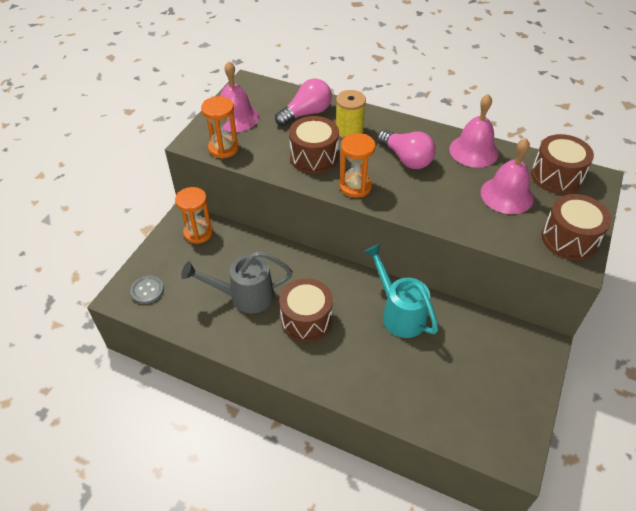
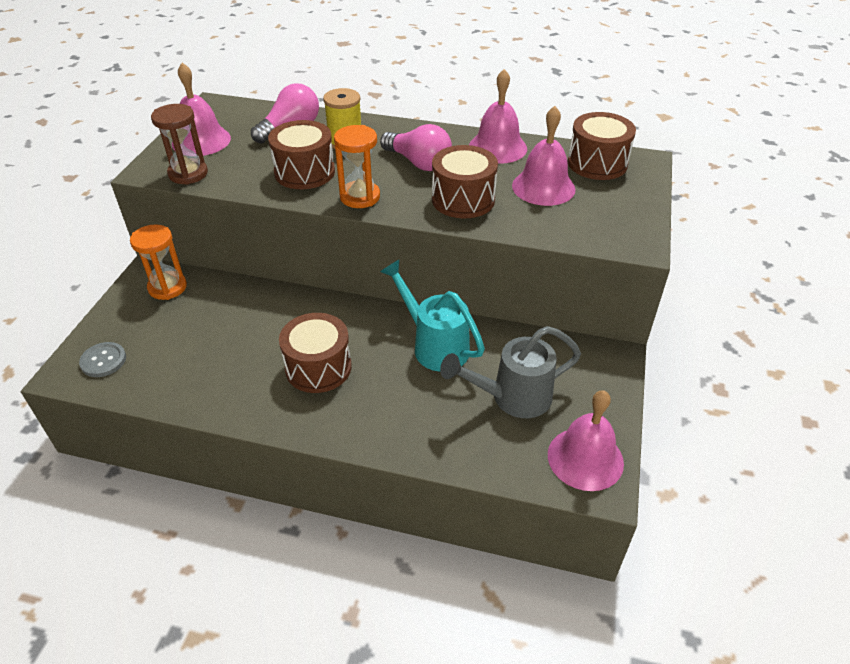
camera: 10 degrees left, 5 degrees down
(223, 148) = (188, 174): orange hourglass -> brown hourglass
(245, 296) = (235, 351): grey watering can -> grey watering can (512, 397)
(506, 431) = (585, 458): none -> pink bell
(569, 239) = (623, 223): brown drum -> brown drum (463, 199)

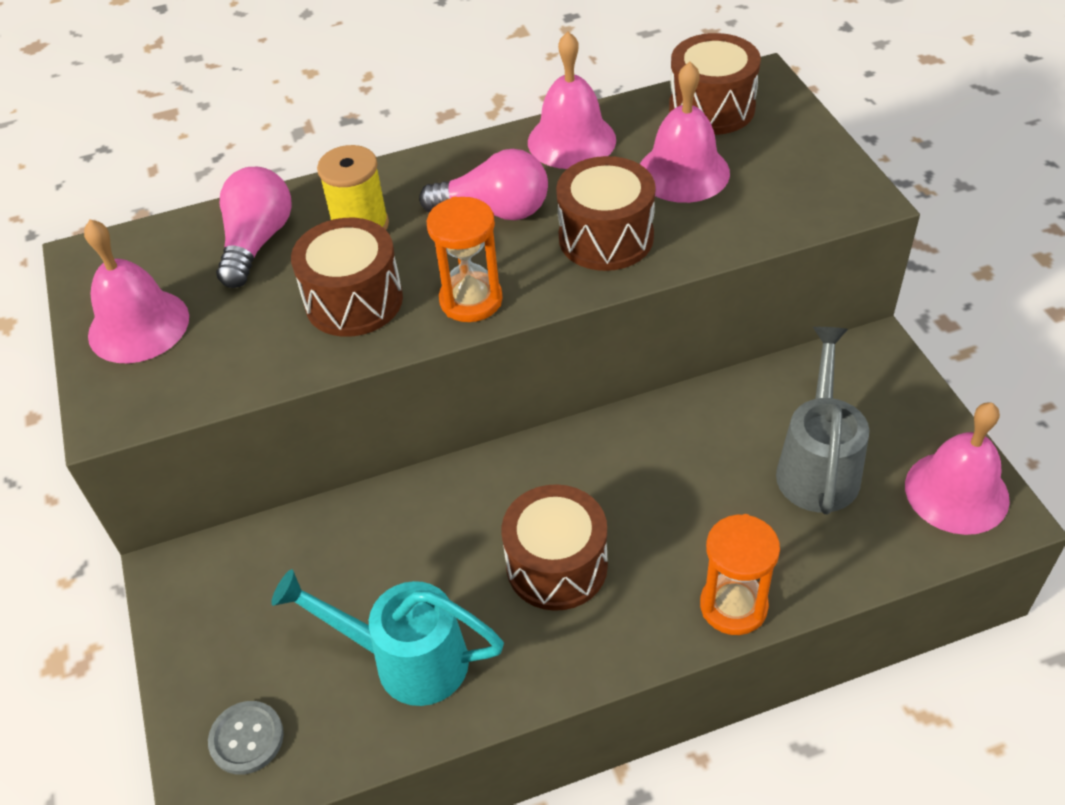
camera: 30 degrees left, 5 degrees up
(167, 287) = (226, 576): orange hourglass -> orange hourglass (733, 606)
(188, 174) = (180, 389): brown hourglass -> none
(435, 345) = (669, 451): turquoise watering can -> turquoise watering can (406, 660)
(512, 397) = (818, 465): grey watering can -> grey watering can turned 150 degrees clockwise

